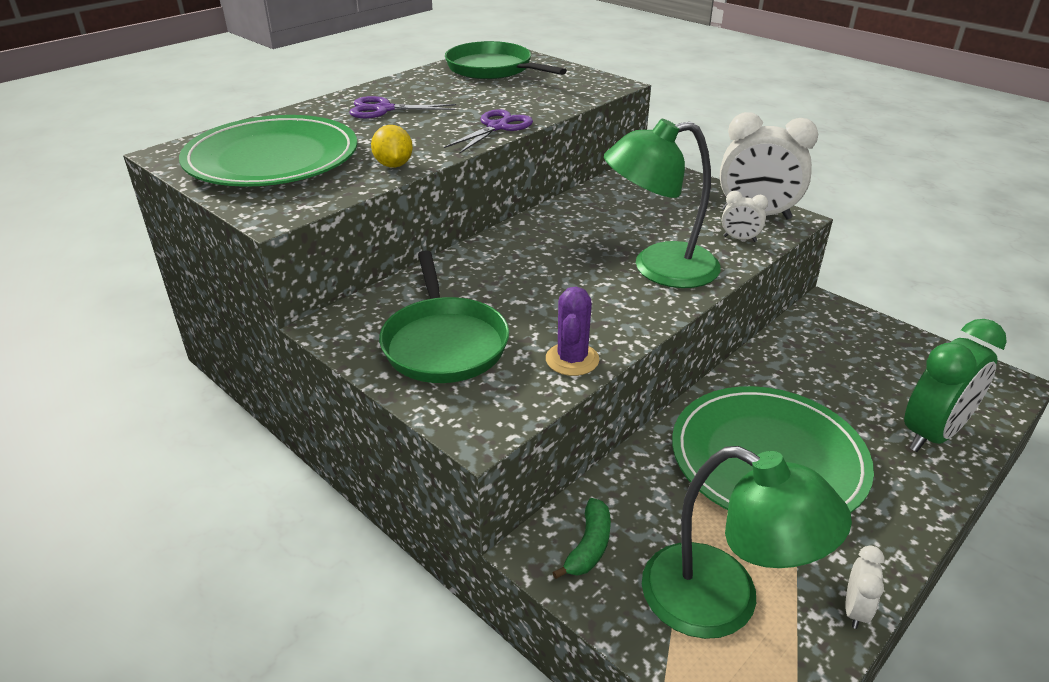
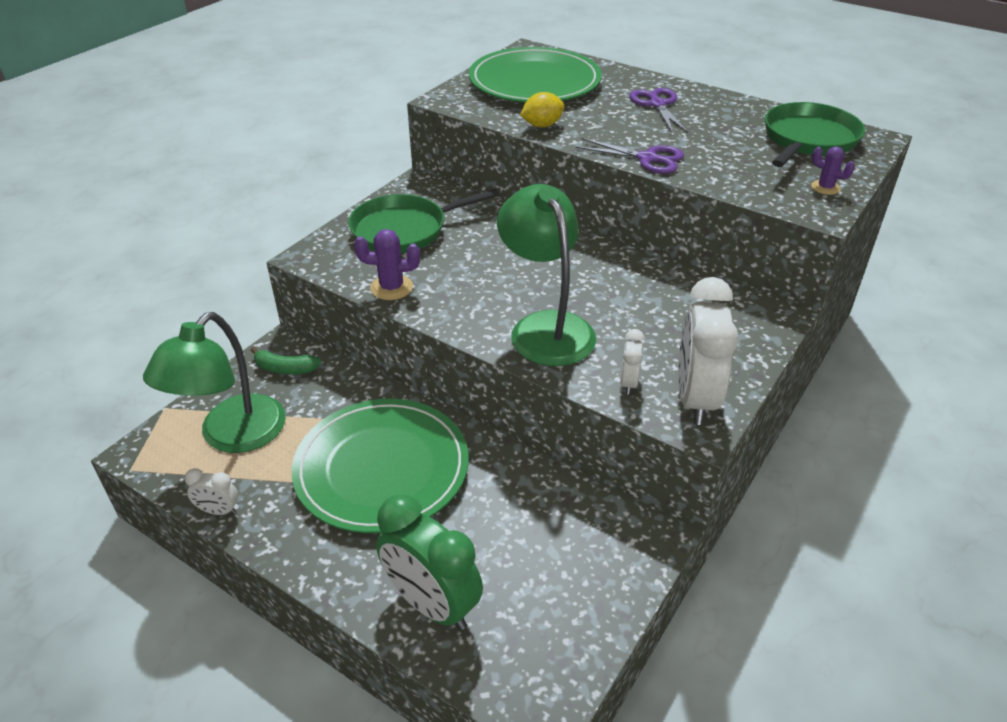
camera: 80 degrees right, 5 degrees up
(575, 77) = (825, 188): none -> purple cactus

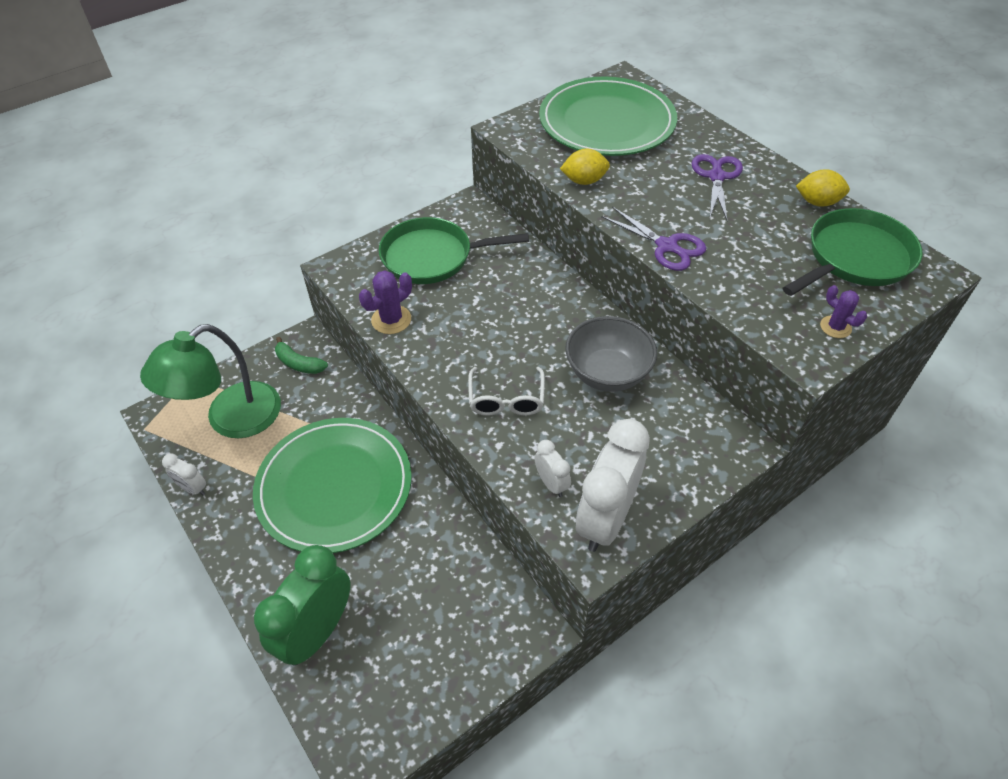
camera: 20 degrees right, 10 degrees up
(391, 287) = (391, 320): purple cactus -> purple cactus turned 60 degrees counterclockwise
(432, 604) = (317, 631): green clock -> green clock turned 60 degrees clockwise
(545, 327) = (506, 400): green lamp -> white glasses
(628, 286) = (607, 373): none -> grey bowl
(628, 383) = (551, 483): white clock -> white clock turned 120 degrees clockwise
(752, 108) = (817, 202): none -> yellow lemon

